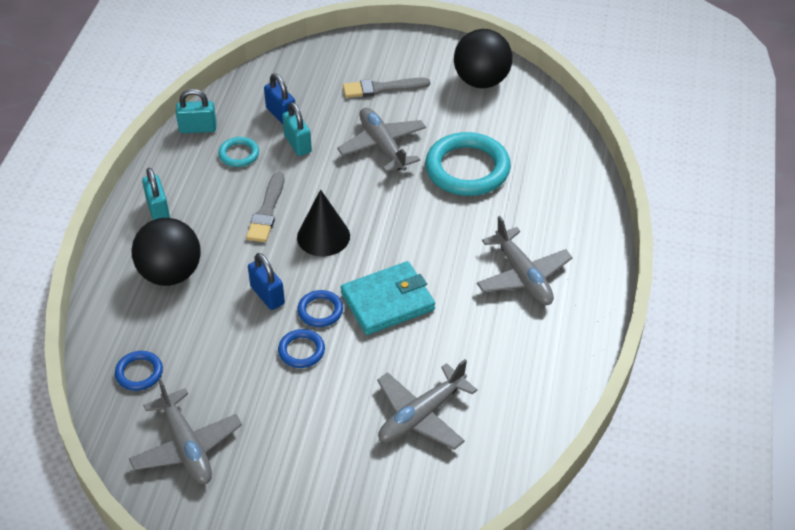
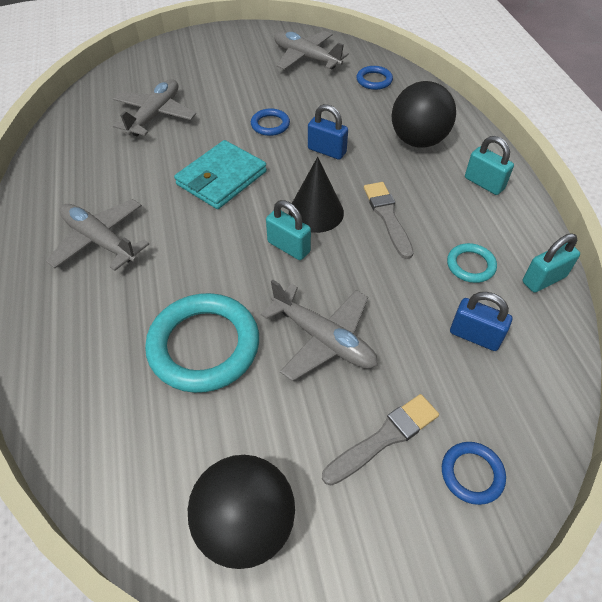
camera: 155 degrees right, 5 degrees up
(297, 144) = (421, 302): turquoise padlock -> turquoise padlock (288, 247)
(320, 311) = (275, 154): blue ring -> blue ring (472, 474)

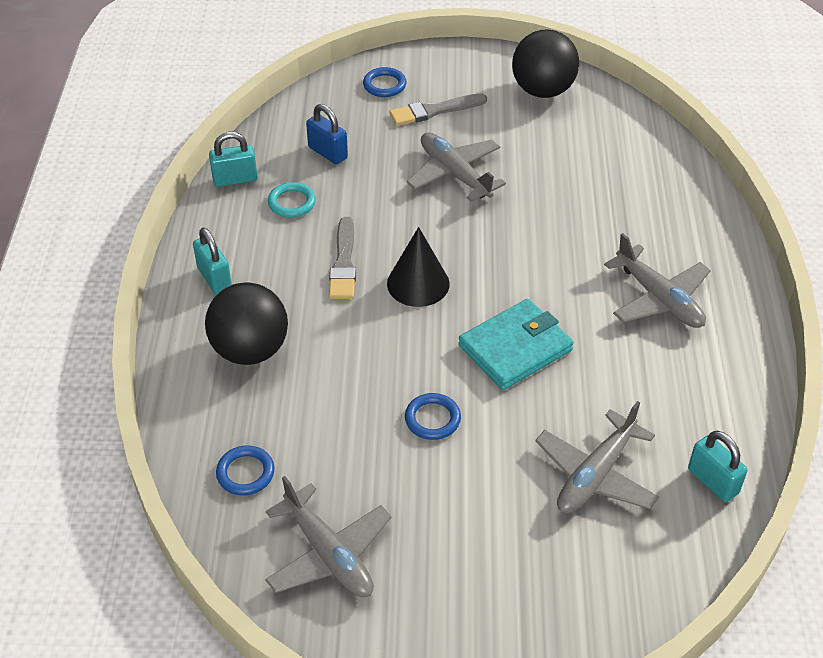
camera: 165 degrees left, 5 degrees down
(204, 346) = (558, 188): turquoise ring -> none
(288, 247) = (460, 253): turquoise padlock -> turquoise padlock (713, 481)
(327, 151) = (373, 360): blue padlock -> none

